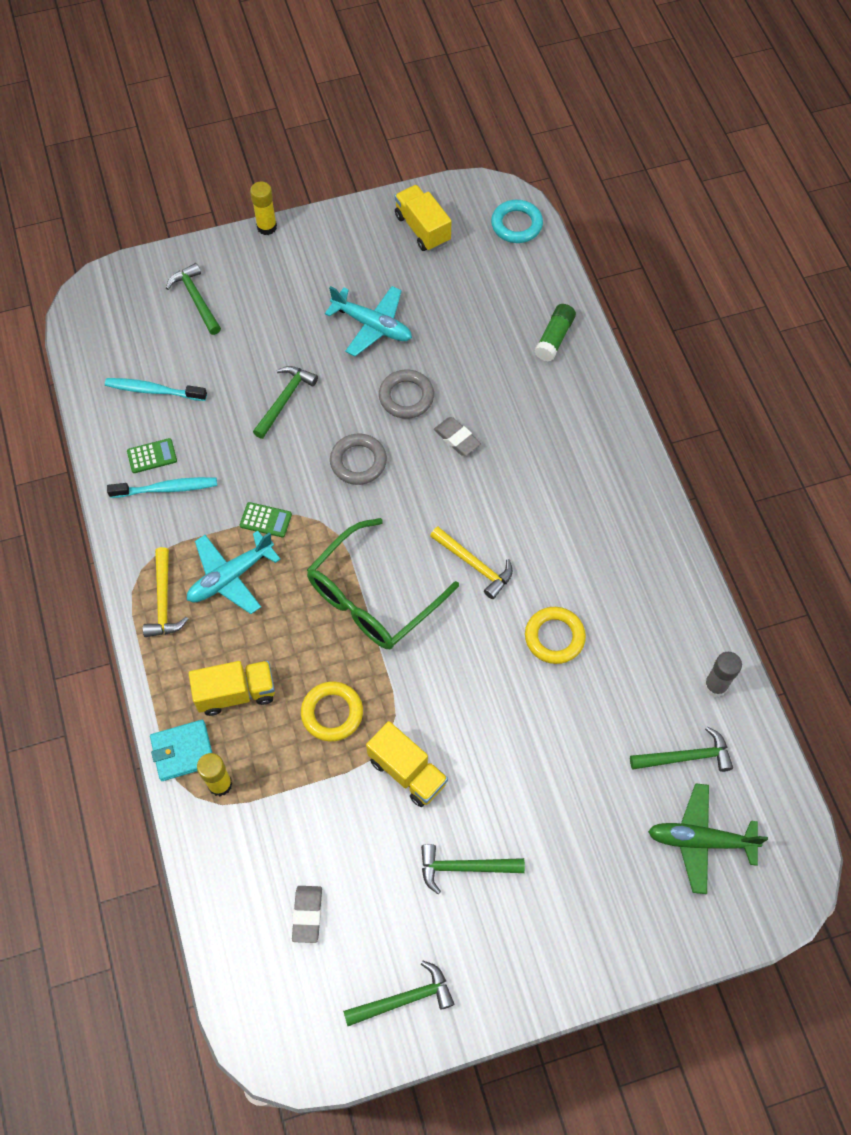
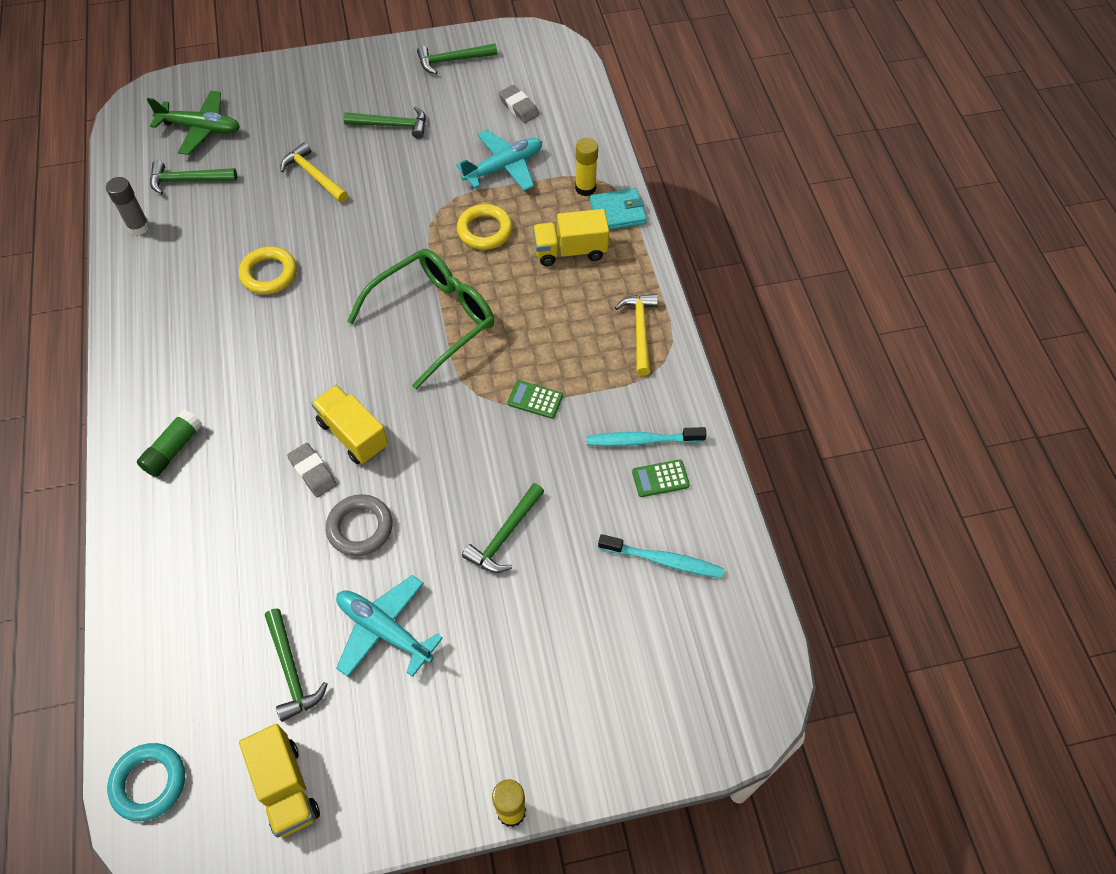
camera: 175 degrees left, 5 degrees down
(196, 299) = (613, 691): green hammer -> green hammer (291, 671)
(230, 577) = (573, 347): turquoise plane -> turquoise plane (504, 167)
(307, 915) = (519, 107): grey eraser -> grey eraser turned 45 degrees counterclockwise
(358, 462) = (428, 454): grey ring -> none
(407, 771) = (425, 186): yellow truck -> yellow truck (353, 434)
(474, 565) = (327, 341): yellow hammer -> yellow hammer (313, 175)
(554, 338) = (159, 592): green glue stick -> green glue stick (173, 449)

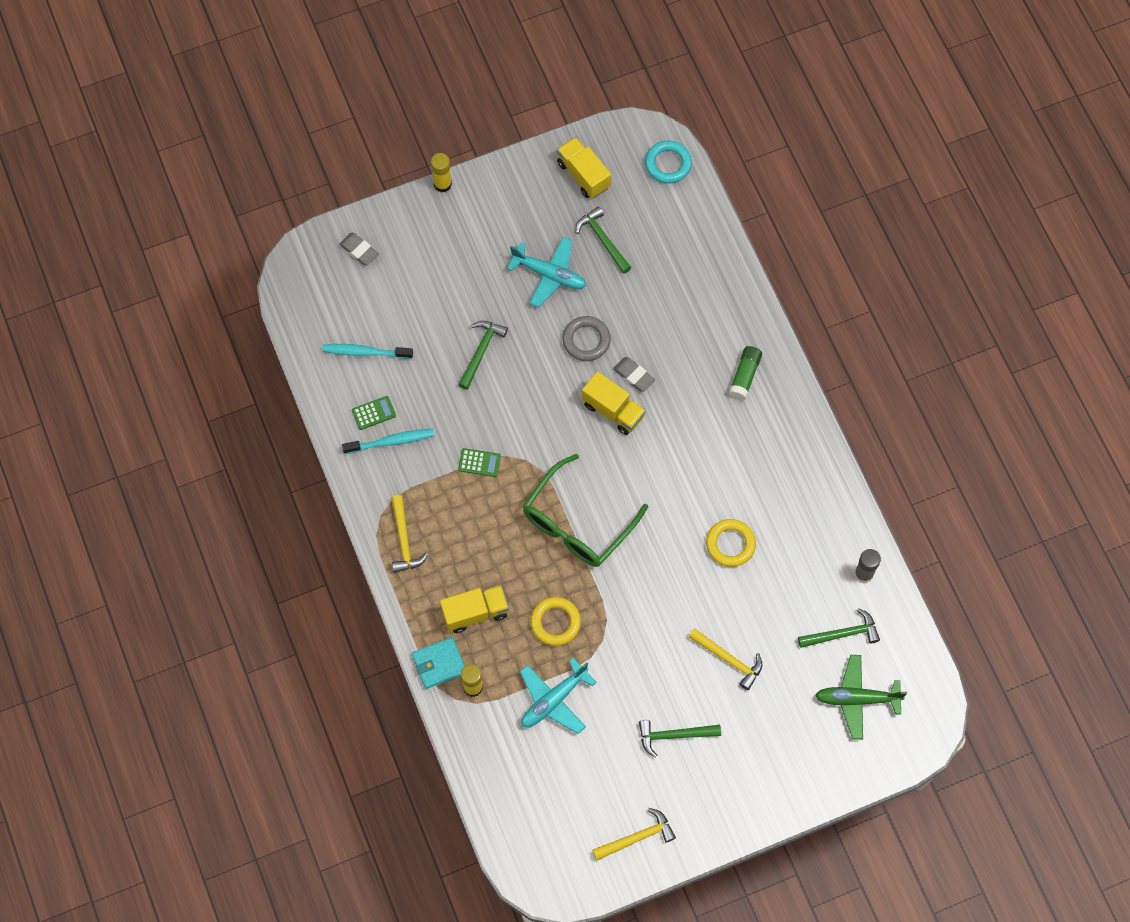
camera: 170 degrees right, 10 degrees up
(452, 60) = (637, 837): green hammer -> yellow hammer
(519, 107) = (555, 782): grey eraser -> grey eraser (359, 250)

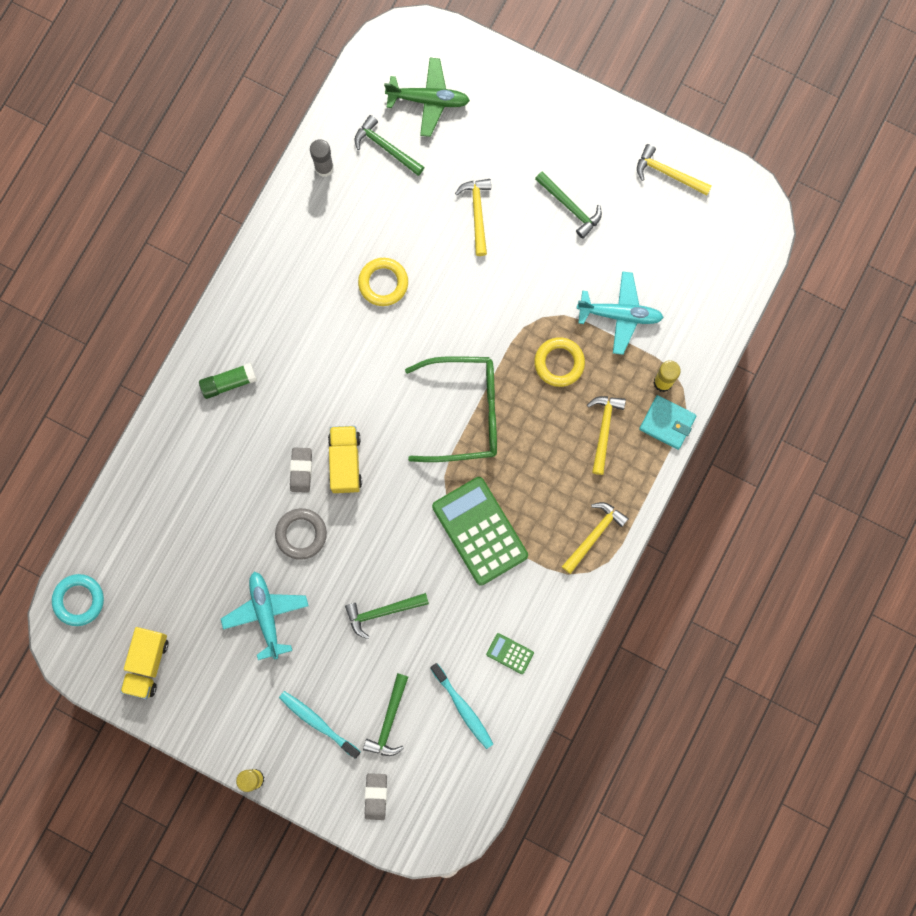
camera: 130 degrees left, 10 degrees up
(391, 441) = (522, 617): turquoise toothbrush -> turquoise toothbrush (318, 723)
(475, 612) = (604, 430): yellow truck -> yellow hammer
(479, 462) = (479, 531): green calculator -> green calculator, size x2.32
(603, 240) = (197, 596): green hammer -> green hammer (389, 720)
(857, 699) = (428, 100): green plane -> green plane turned 45 degrees counterclockwise

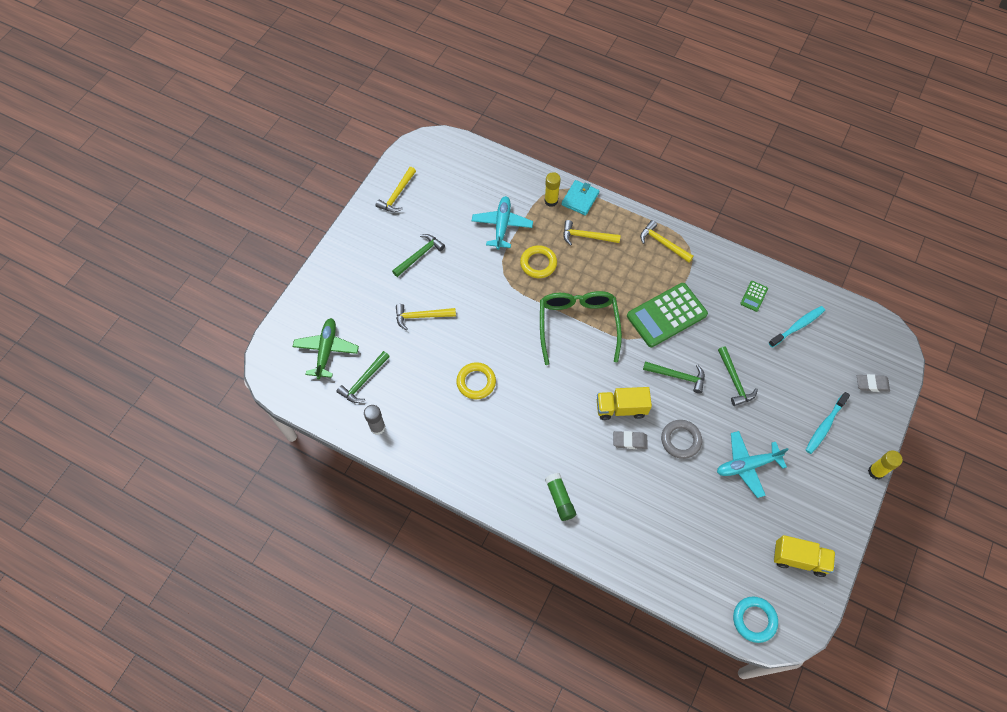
camera: 90 degrees left, 15 degrees down
(389, 720) = (814, 375): green hammer -> green hammer (677, 376)

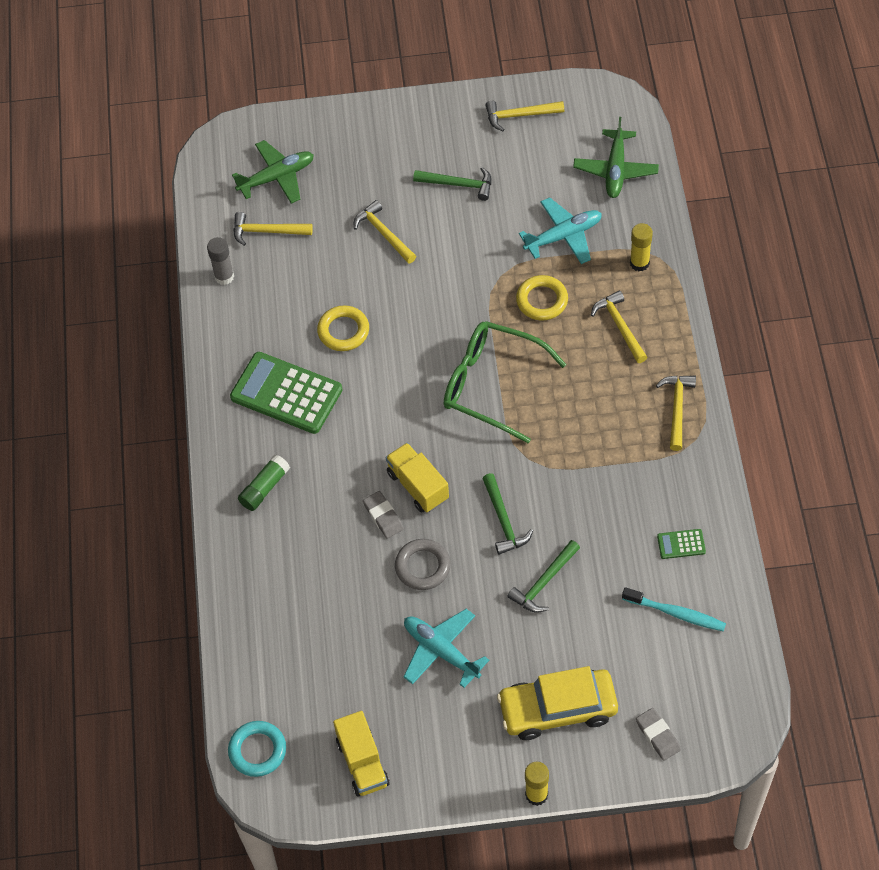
camera: 60 degrees right, 5 degrees down
(363, 381) = (267, 231): green hammer -> yellow hammer
(477, 173) = (615, 170): none -> green plane
(578, 325) = (491, 385): green glasses -> green glasses turned 120 degrees counterclockwise
(580, 199) = (668, 290): turquoise wallet -> none
(666, 315) = (577, 466): green calculator -> green calculator (286, 393)
(825, 425) = (558, 709): turquoise toothbrush -> yellow car

